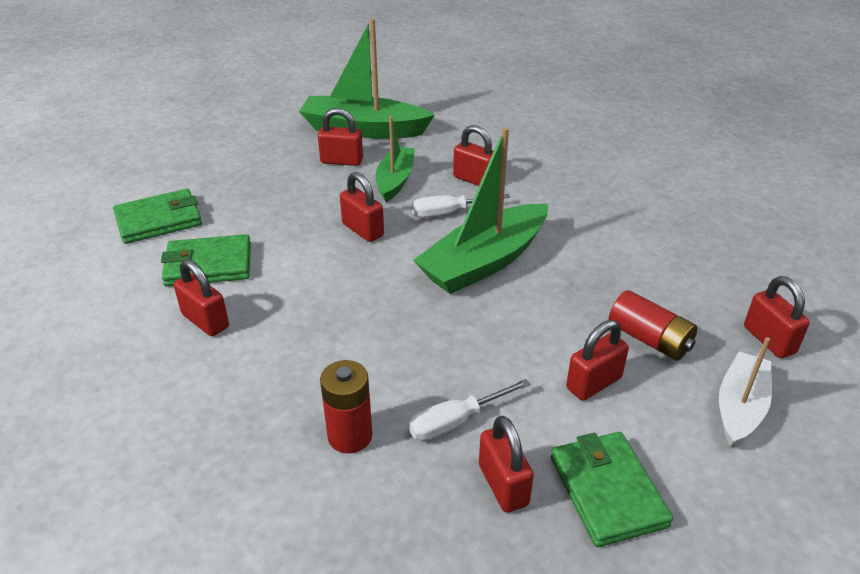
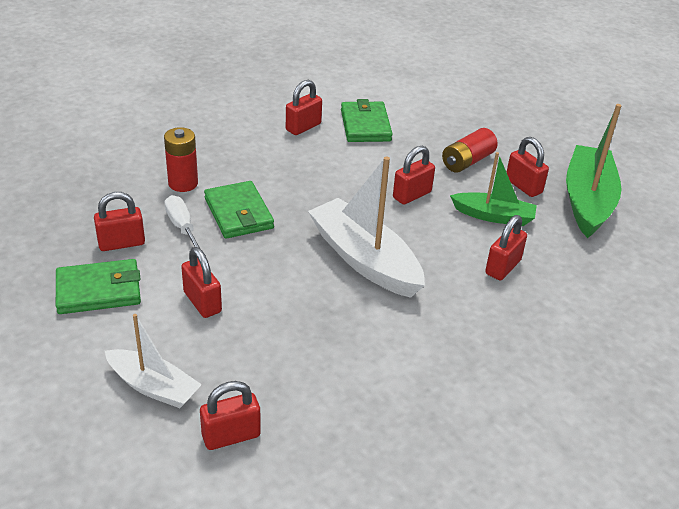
camera: 90 degrees right, 0 degrees up
(159, 220) = (421, 102): green wallet -> green wallet (238, 213)
(341, 161) = (523, 186): red padlock -> red padlock turned 45 degrees counterclockwise
(448, 213) = (441, 245): white screwdriver -> none
(484, 262) = (364, 259): green boat -> white boat
(649, 339) = (247, 347): red battery -> red battery (467, 161)

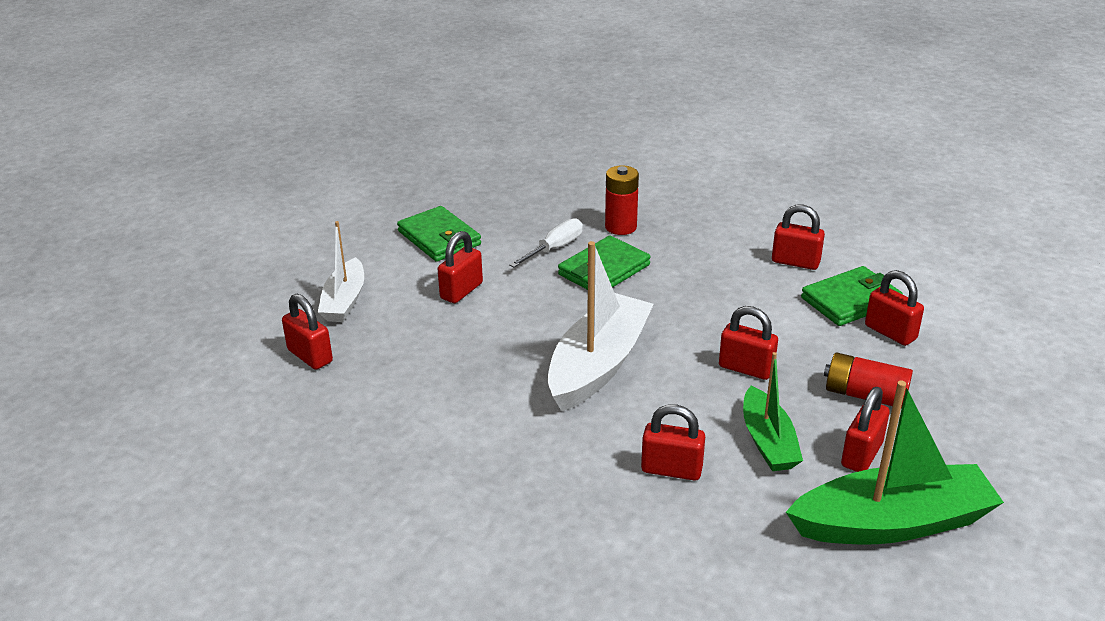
camera: 70 degrees right, 5 degrees down
(121, 243) = (507, 227): red padlock -> red padlock (890, 332)

